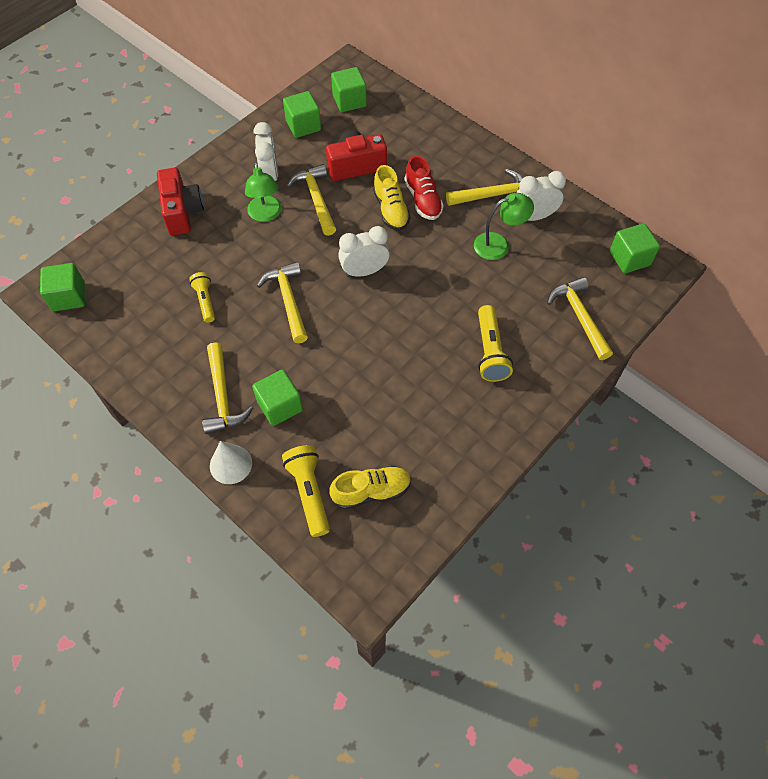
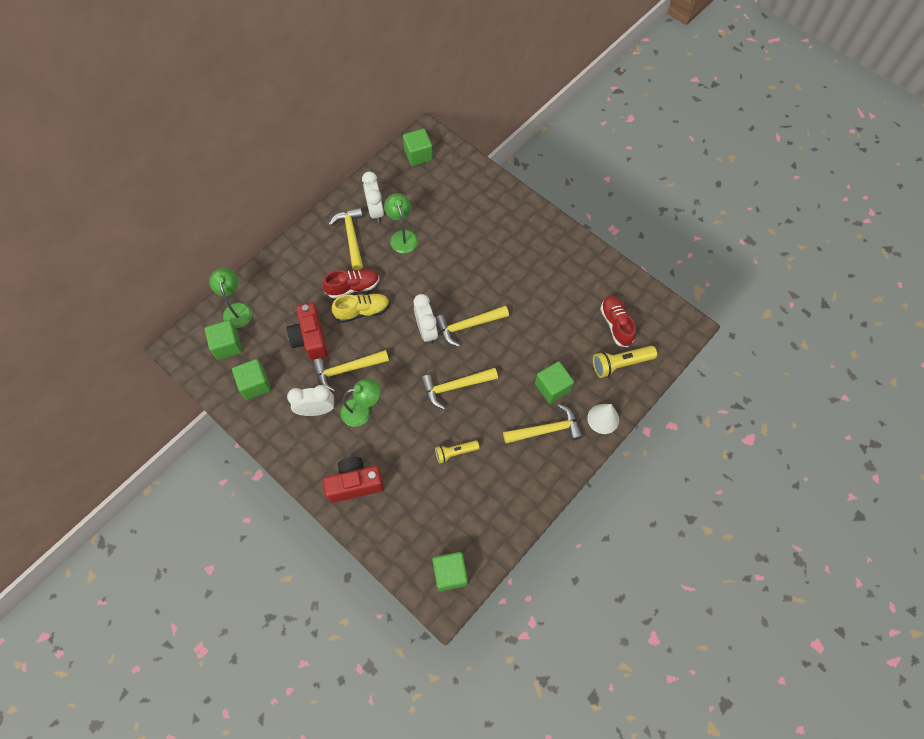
camera: 90 degrees left, 5 degrees up
(371, 491) = (616, 324): yellow shoe -> red shoe
(392, 104) = (236, 309): none -> green lamp
(490, 351) = (500, 247): yellow flashlight -> none
(579, 316) = (470, 191): yellow hammer -> yellow hammer (468, 326)

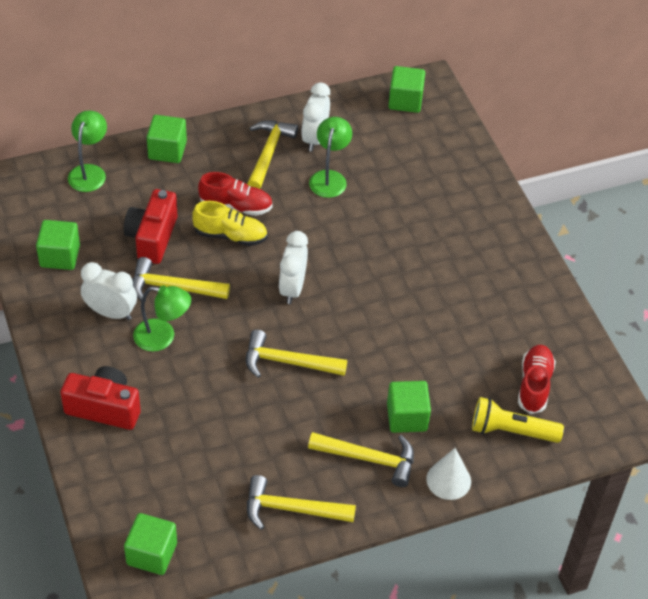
camera: 25 degrees right, 15 degrees down
(227, 345) = (55, 204): green cube -> green cube (167, 150)
(455, 452) = (242, 431): yellow flashlight -> none
(468, 326) = (346, 305): yellow hammer -> yellow hammer (291, 509)

